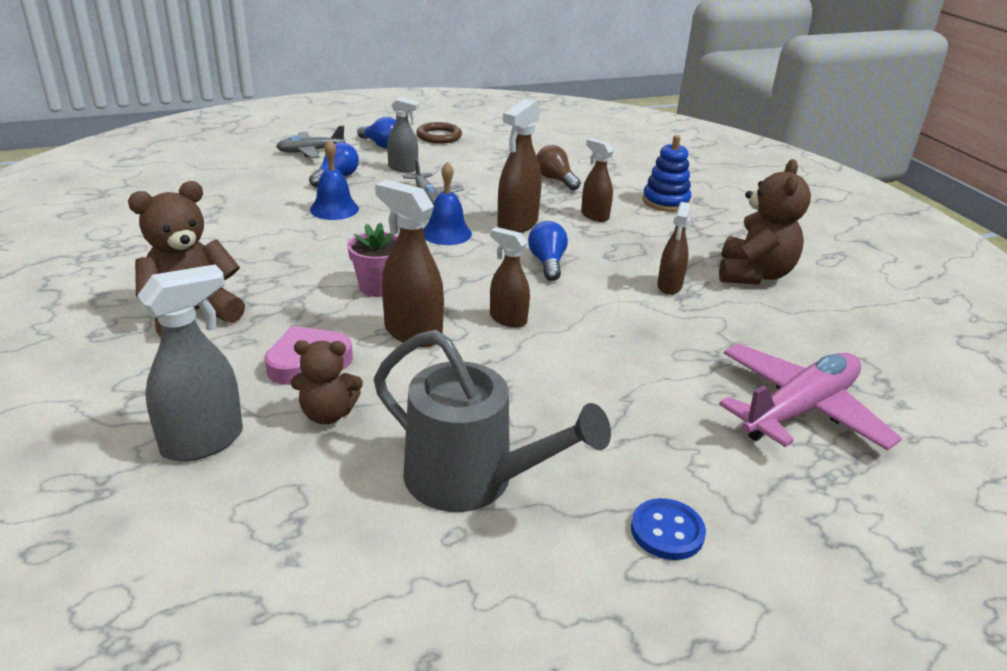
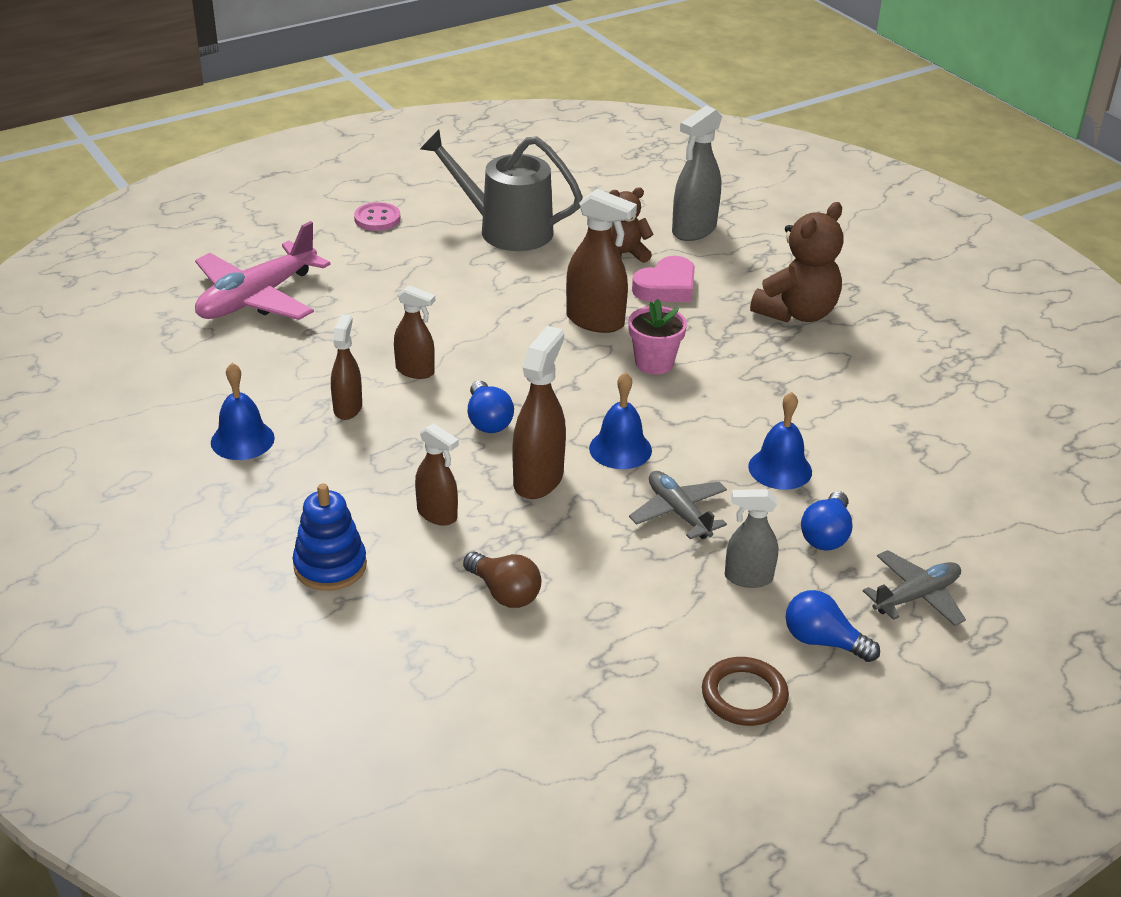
camera: 170 degrees right, 5 degrees up
(508, 319) = (514, 346): brown spray bottle -> brown spray bottle (415, 371)
(667, 531) = (377, 218): blue button -> pink button
(754, 274) = (242, 440): brown teddy bear -> blue bell

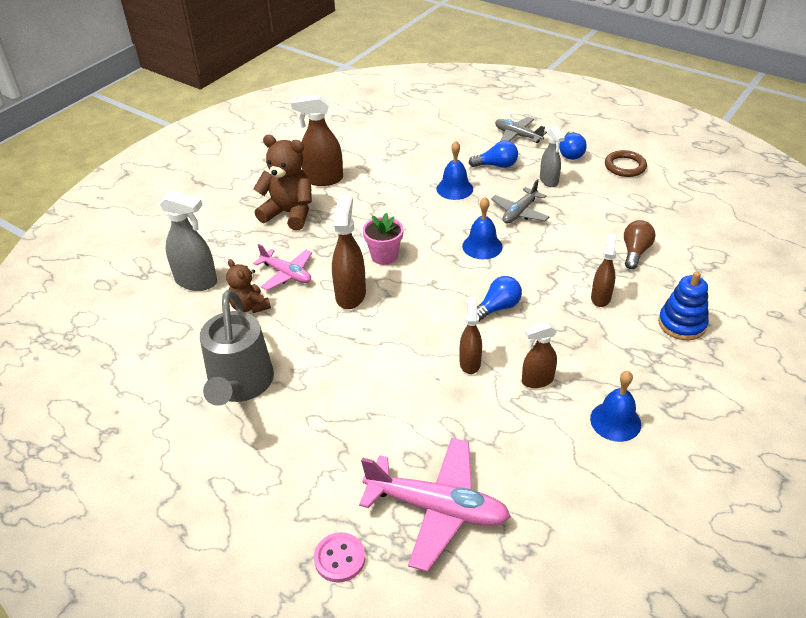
camera: 110 degrees left, 5 degrees up
(377, 218) = (257, 482): pink button -> pink button (339, 558)
(538, 479) = (535, 268): brown spray bottle -> brown spray bottle (323, 179)
(666, 287) = (286, 274): pink heart -> pink plane

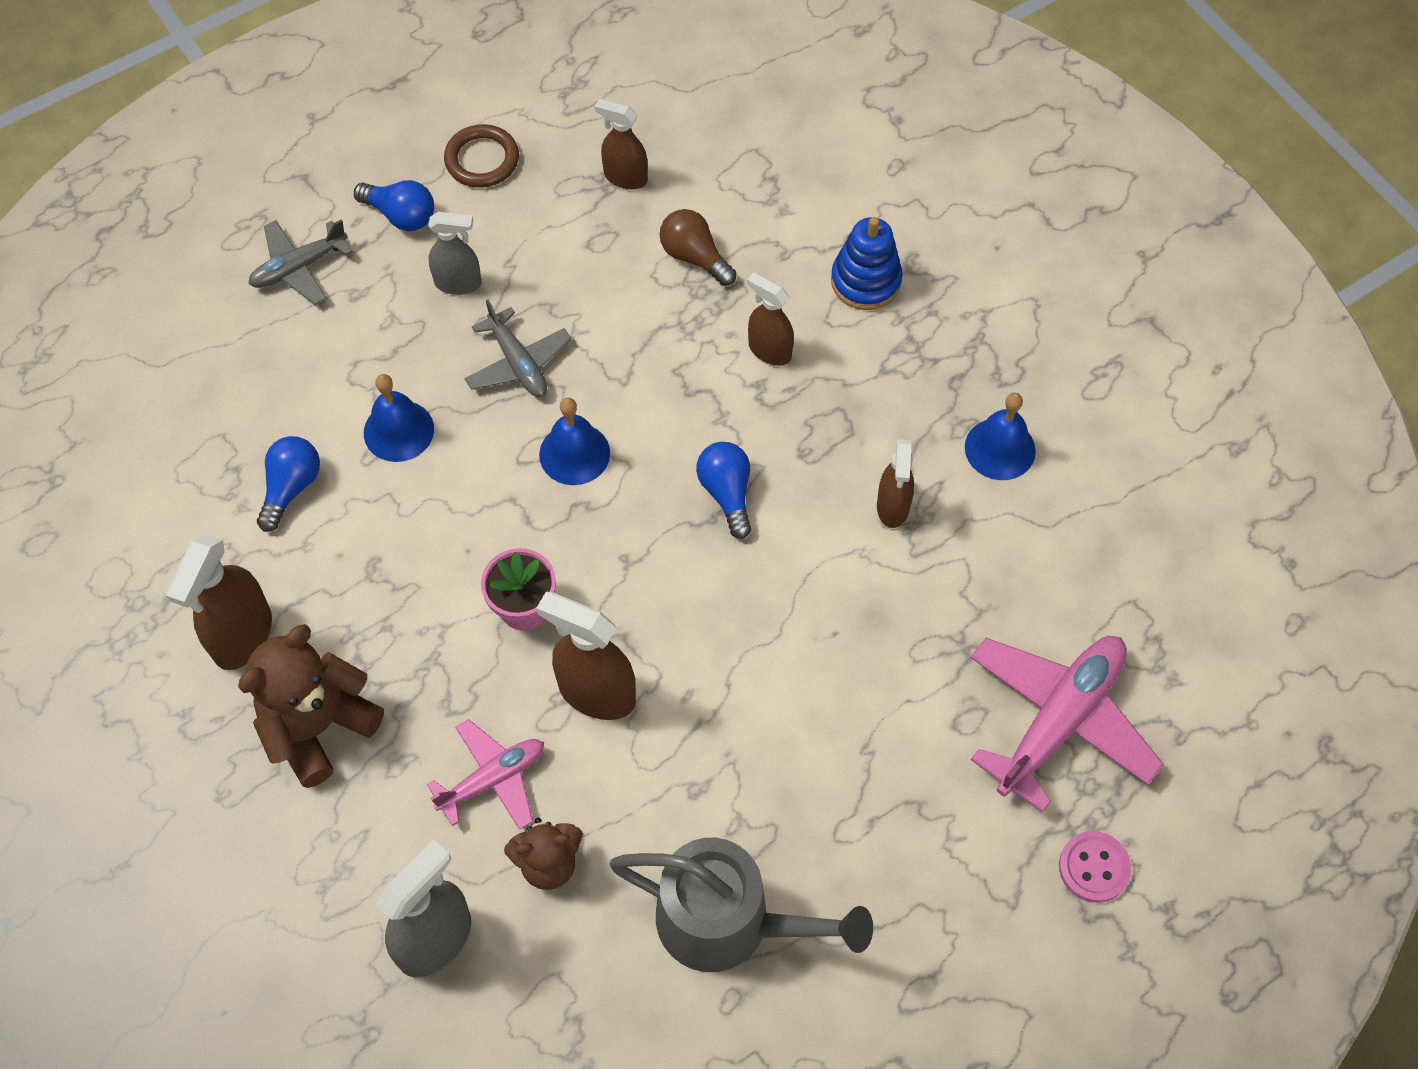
camera: 70 degrees left, 20 degrees up
(470, 363) = (823, 578): brown spray bottle -> brown spray bottle (625, 177)
(496, 165) = (369, 339): blue light bulb -> blue light bulb (291, 487)

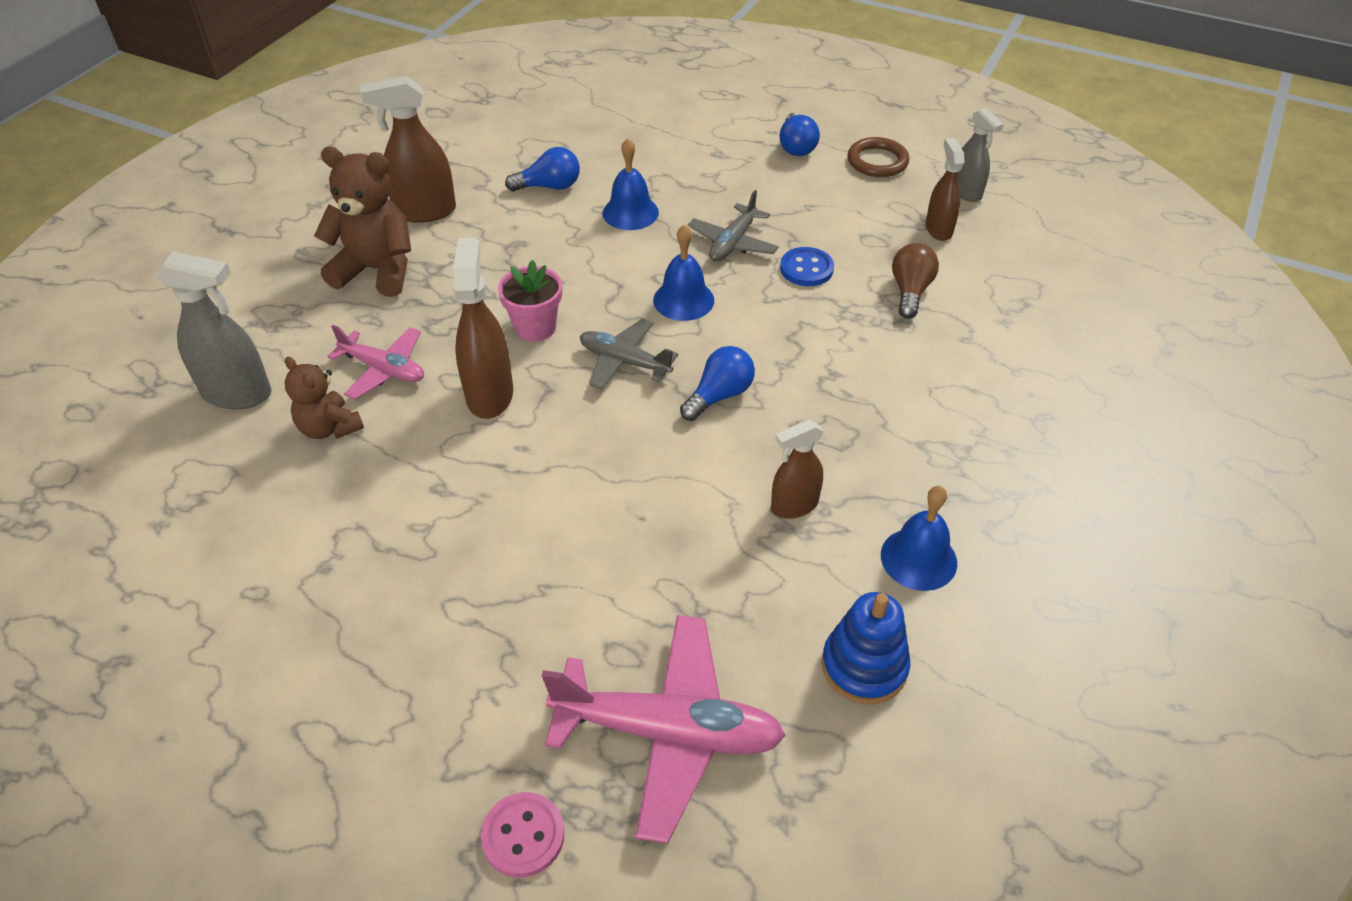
camera: 60 degrees right, 15 degrees down
(299, 267) = (714, 124): grey plane -> grey plane (624, 362)
(458, 283) = (770, 191): grey spray bottle -> grey spray bottle (966, 192)
(603, 322) = (806, 269): none -> blue button
(729, 922) = (328, 561): grey watering can -> none
(769, 350) = (870, 366): brown spray bottle -> none
(865, 281) = (993, 396): blue stacking toy -> blue stacking toy (864, 666)

